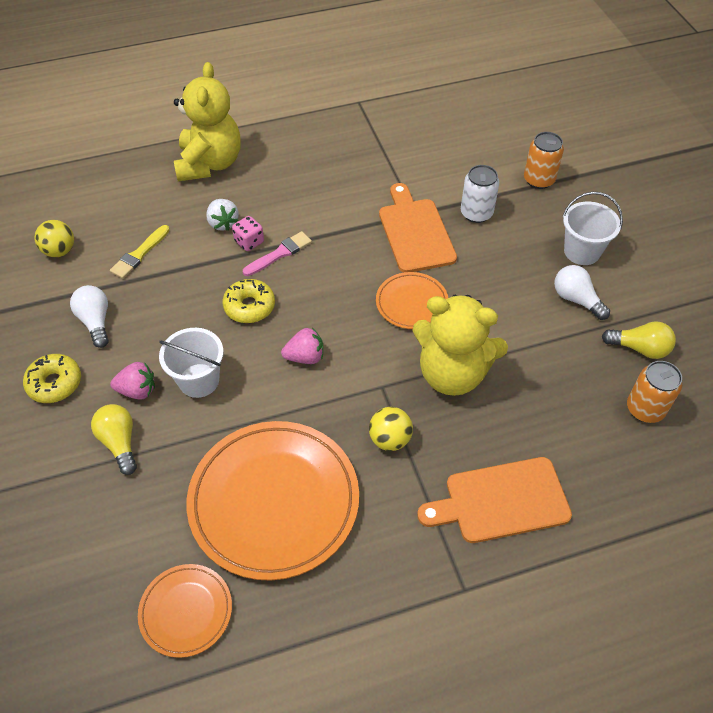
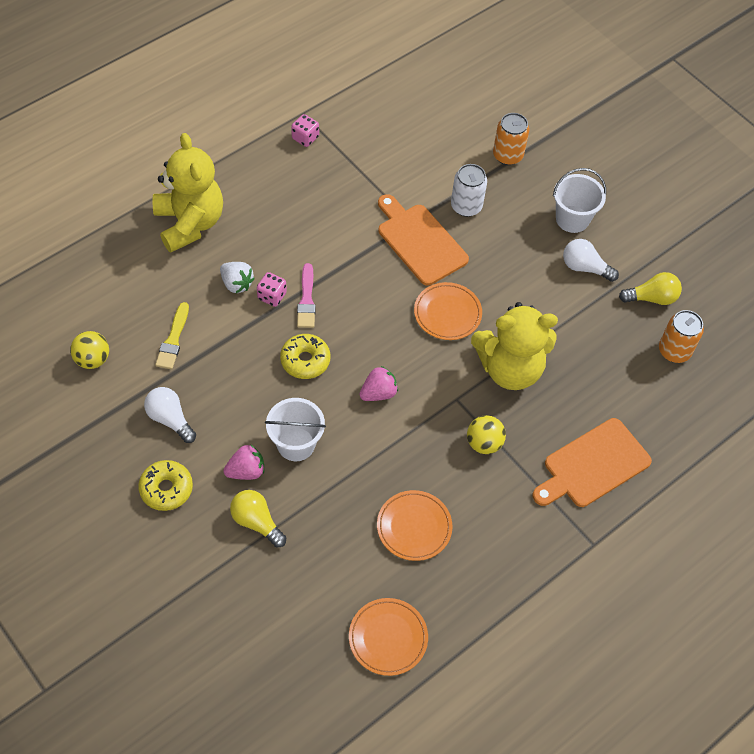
camera: 25 degrees left, 5 degrees up
(274, 501) = (414, 527): orange plate -> orange plate, size x0.50
(280, 254) = (306, 300): pink brush -> pink brush turned 150 degrees clockwise
(350, 121) = (305, 138): none -> pink dice

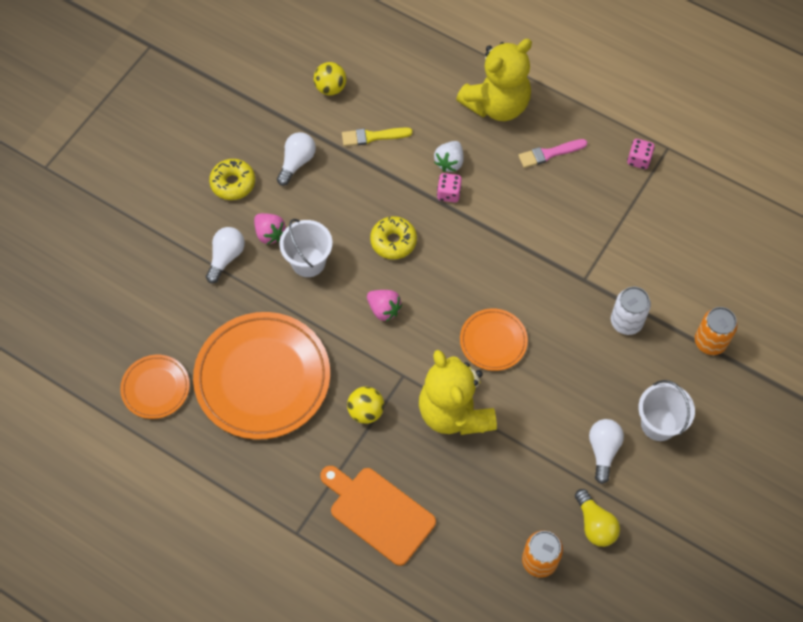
camera: 75 degrees right, 5 degrees up
(256, 522) = (226, 257): yellow light bulb -> white light bulb
(306, 300) = (457, 221): pink brush -> pink brush (549, 153)
(414, 527) = (262, 378): orange plate -> orange plate, size x1.98
(420, 241) = (564, 293): orange cutting board -> none

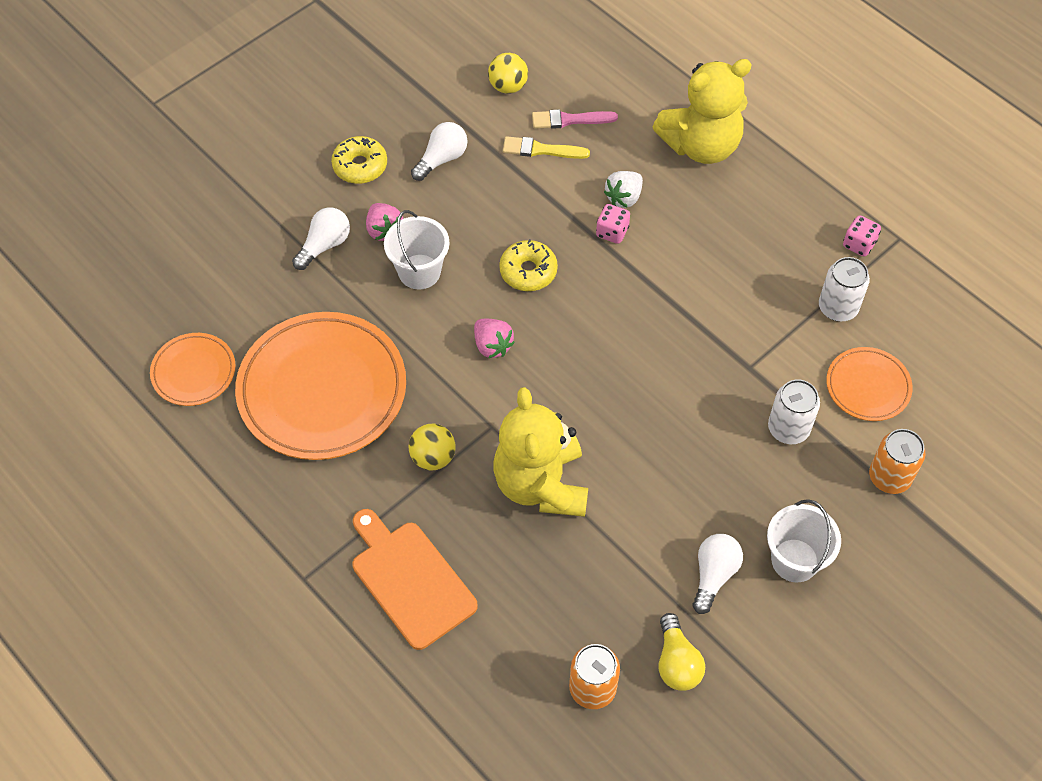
camera: 15 degrees right, 5 degrees down
(493, 341) = (614, 413): orange plate -> orange plate (868, 386)
(549, 153) = (749, 213): pink brush -> pink brush (569, 120)
(637, 215) = (838, 308): none -> white can

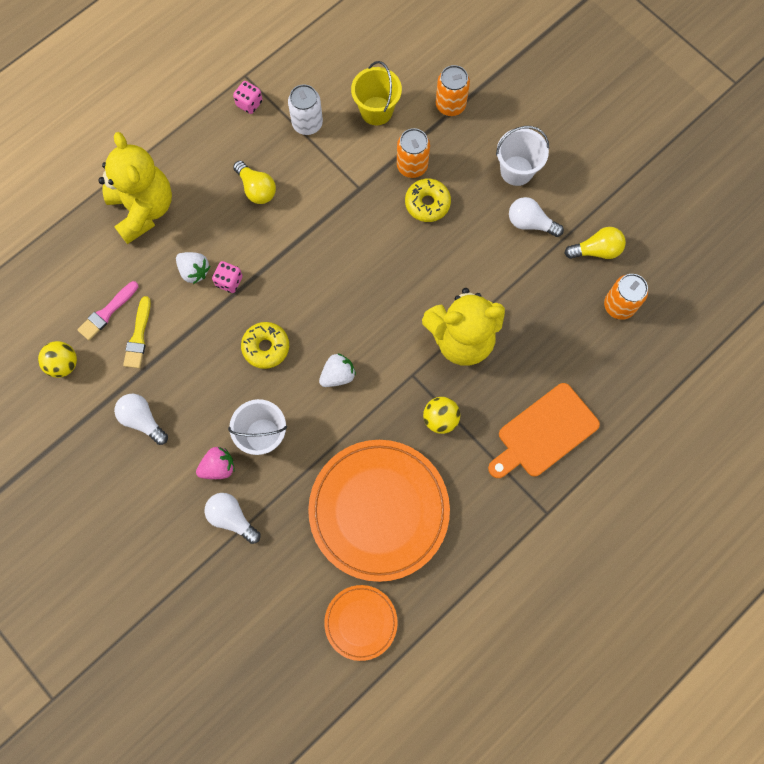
camera: 90 degrees left, 15 degrees up
(360, 166) = (145, 492): yellow donut -> yellow donut (427, 203)
(492, 346) = (338, 375): pink strawberry -> white strawberry
(569, 120) = (107, 312): pink brush -> pink brush turned 45 degrees clockwise
(738, 256) = (256, 189): none -> yellow light bulb
(788, 428) = (412, 166): white can -> orange can
(868, 386) = (376, 111): orange plate -> yellow bucket

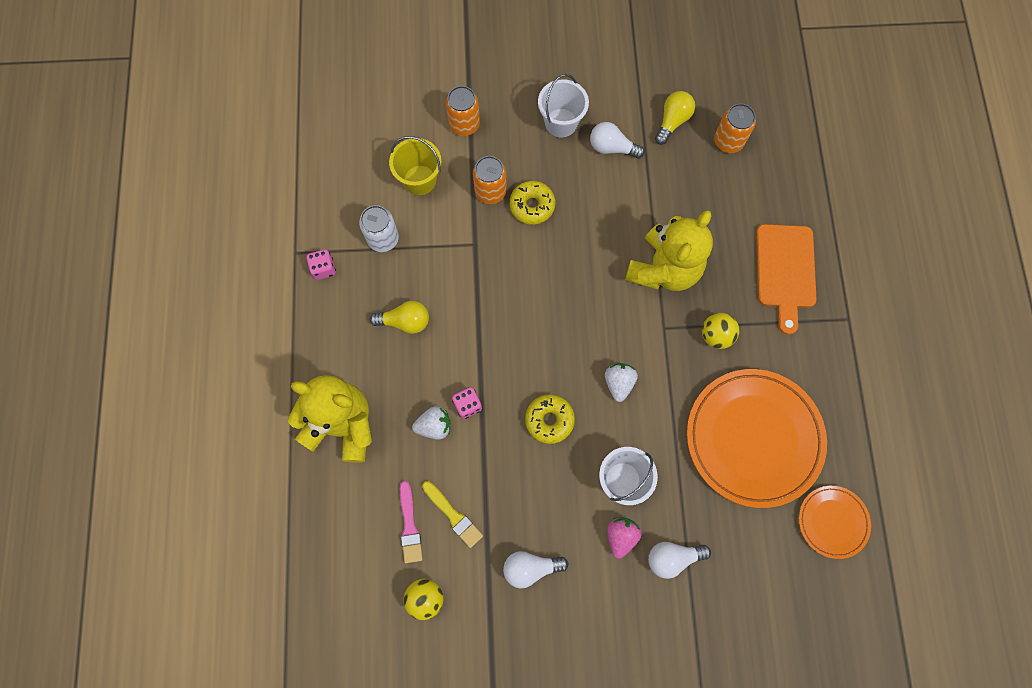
camera: 50 degrees left, 0 degrees up
(530, 223) = (612, 147): white light bulb -> white light bulb turned 45 degrees clockwise

